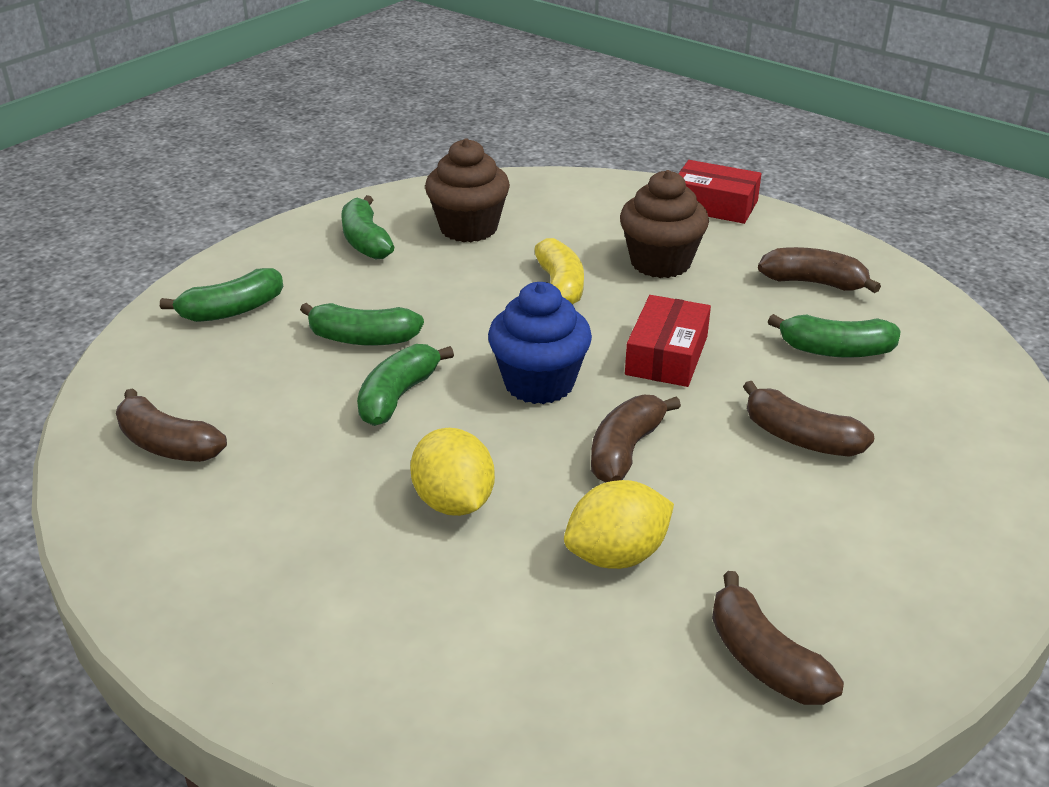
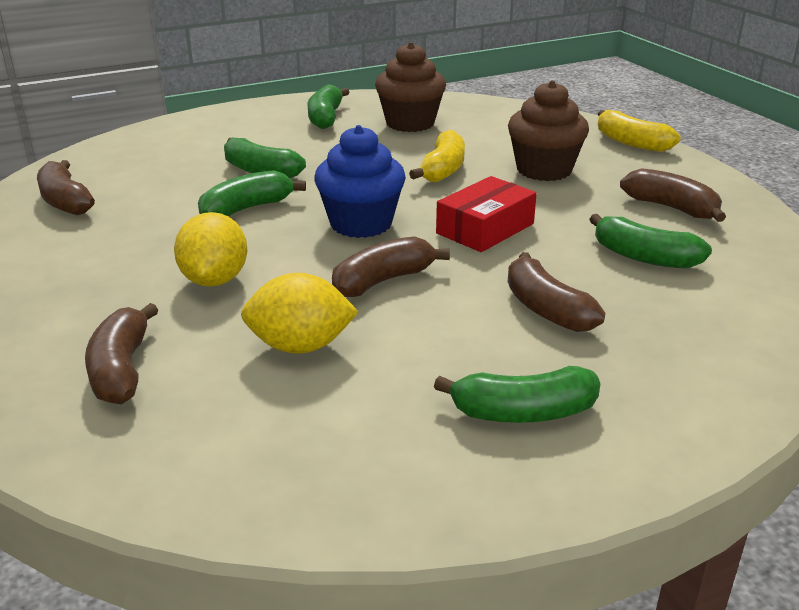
camera: 25 degrees right, 5 degrees down
(232, 310) = (191, 139): green banana -> green banana (523, 413)
(714, 205) = (631, 143): red box -> yellow banana
(764, 659) = (344, 454): brown banana -> brown banana (121, 370)

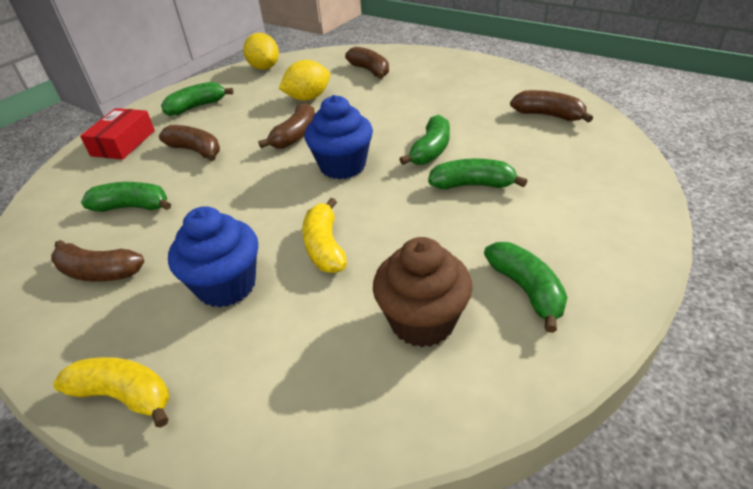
camera: 155 degrees right, 10 degrees up
(214, 280) = (384, 108): yellow lemon -> yellow lemon (264, 67)
(485, 228) = (253, 192): red box -> red box (123, 143)
(544, 170) = (226, 285): brown cupcake -> blue cupcake

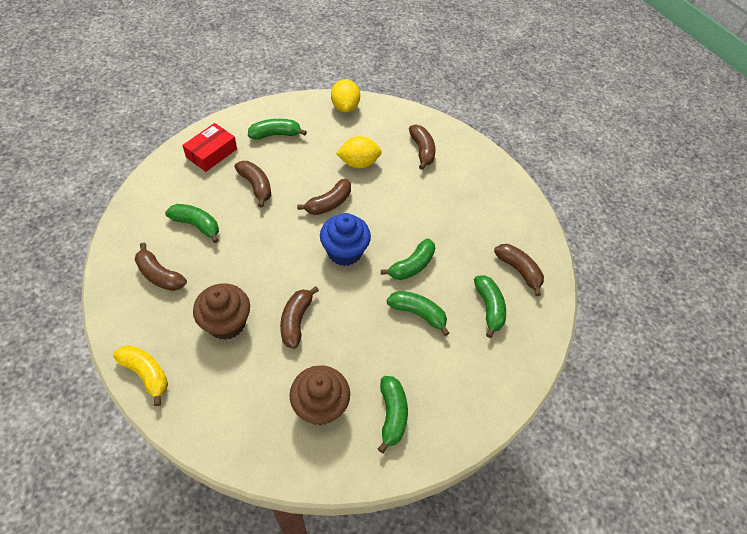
camera: 15 degrees right, 15 degrees up
(226, 285) = (226, 323): blue cupcake -> brown cupcake
(324, 247) = (296, 320): yellow banana -> brown banana
(546, 152) = (489, 308): none -> green banana

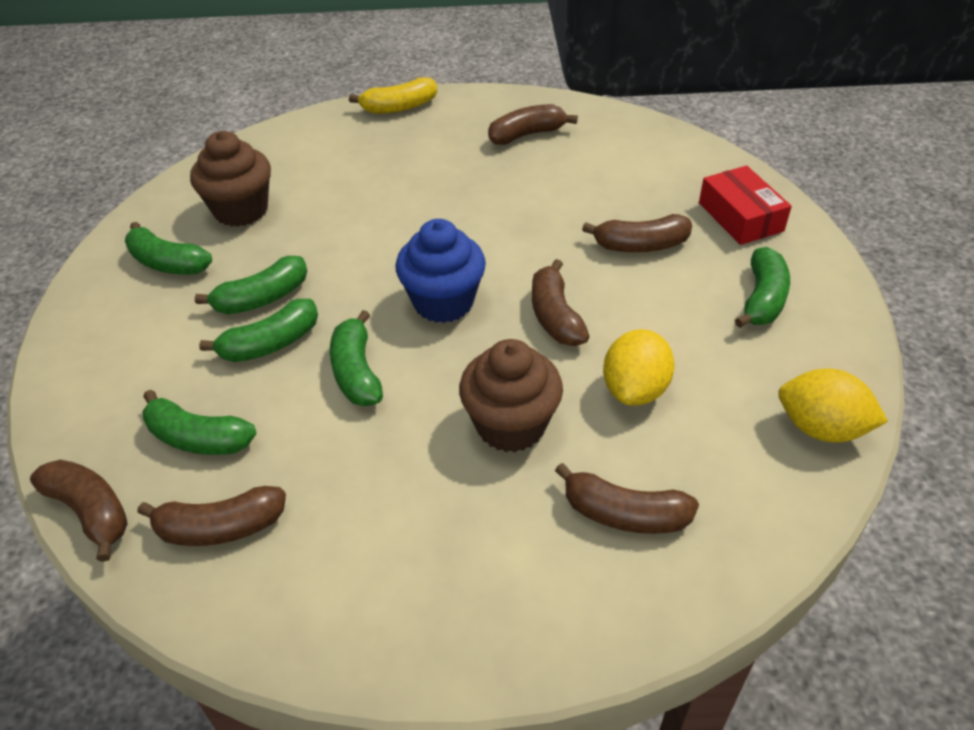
camera: 125 degrees right, 10 degrees down
(196, 225) = (592, 175): green banana -> green banana (262, 298)
(226, 323) = (415, 168): brown cupcake -> brown cupcake (511, 425)
(296, 320) = (369, 222): brown banana -> brown banana (91, 511)

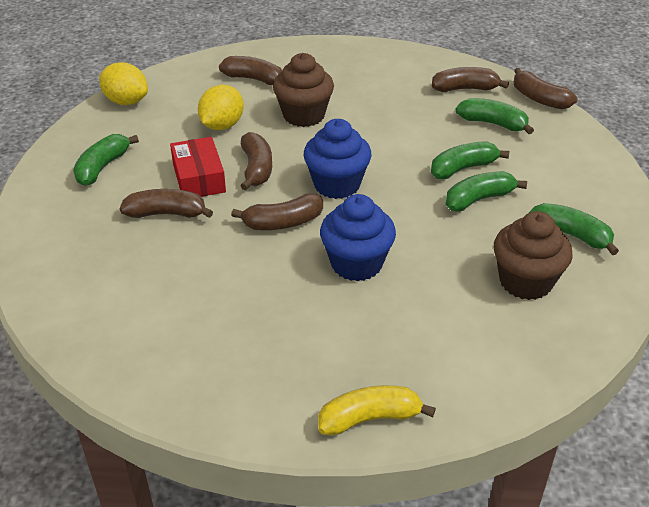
camera: 175 degrees left, 5 degrees down
(356, 372) = (399, 148): green banana -> none
(414, 211) = (356, 264): none -> blue cupcake
(527, 134) = (221, 351): brown banana -> brown banana (283, 223)
(740, 217) = (66, 230): red box -> red box (199, 178)

